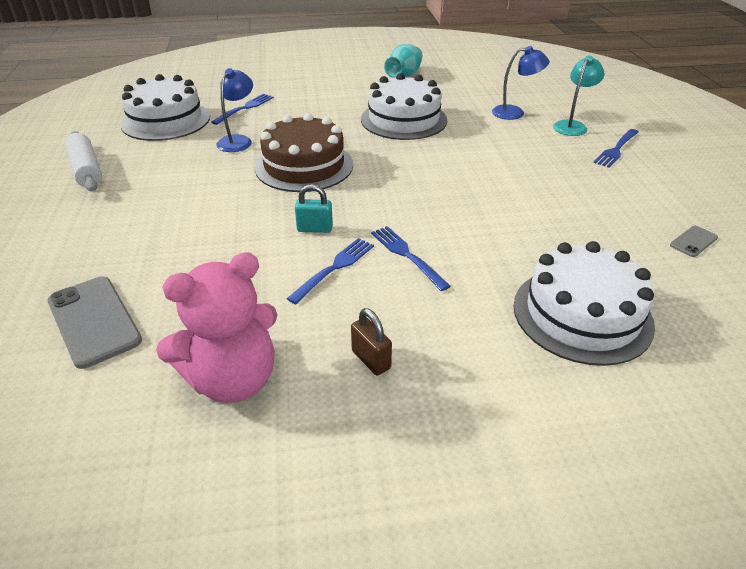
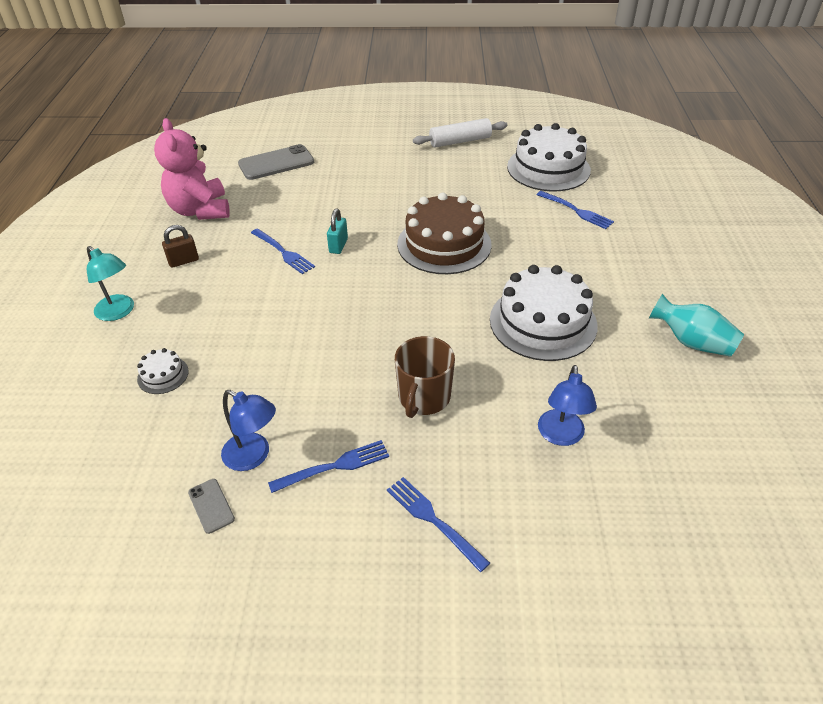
camera: 100 degrees right, 5 degrees up
(238, 140) = (501, 208): blue lamp -> blue lamp (253, 456)
(407, 255) = (282, 290): blue fork -> blue fork (334, 466)
(513, 160) = (424, 397): none -> brown mug
(572, 125) = (514, 493): turquoise lamp -> turquoise lamp (119, 312)
(582, 314) = (163, 375): white cake -> white cake, size x0.44

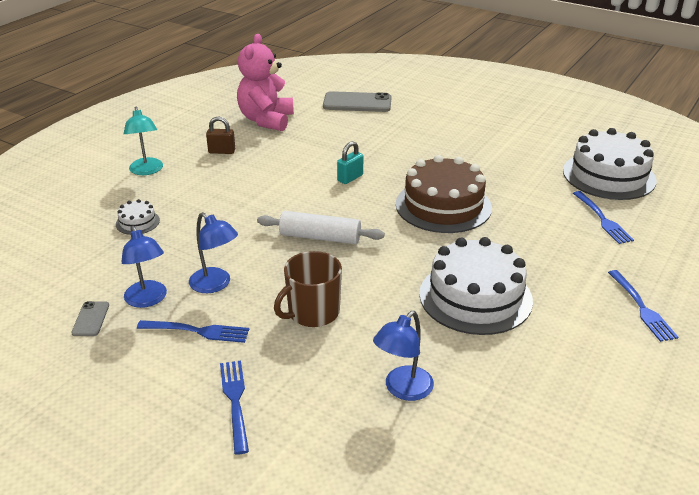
camera: 30 degrees right, 10 degrees down
(283, 252) = (301, 169): blue fork -> blue fork (641, 308)
(308, 409) = (215, 285): none -> blue lamp
(460, 141) = (539, 129): white rolling pin -> white rolling pin (320, 237)
(691, 342) = (614, 369): turquoise vase -> none

